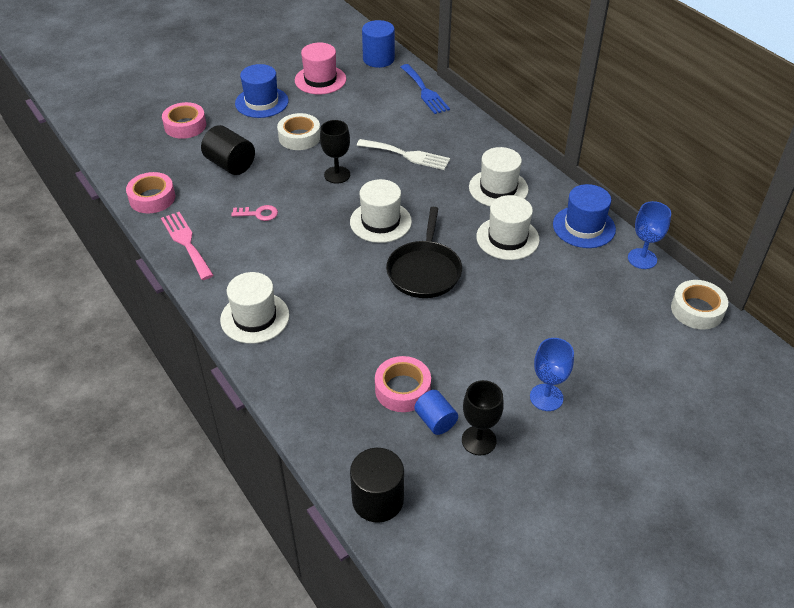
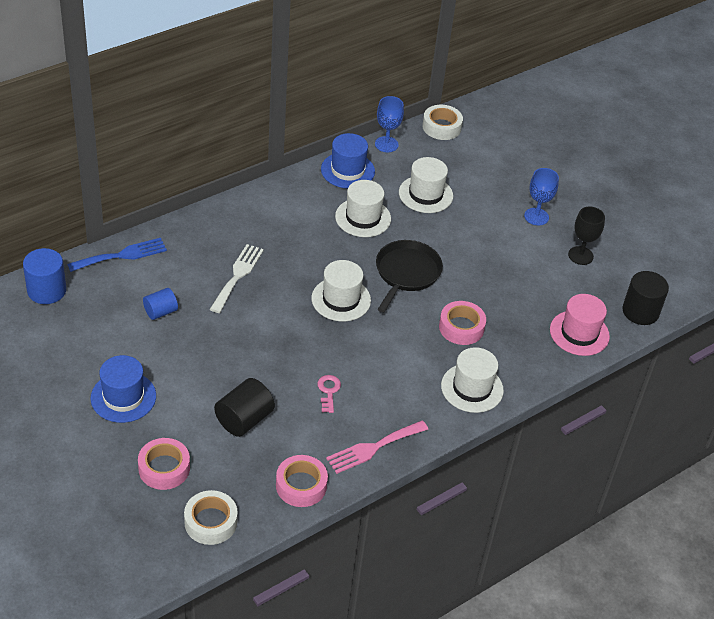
camera: 95 degrees left, 0 degrees up
(299, 137) = (198, 361): white tape -> white tape (210, 522)
(320, 80) = (83, 343): pink hat -> pink hat (579, 333)
(337, 175) = (267, 330): black goblet -> none
(402, 389) = (539, 294): pink tape -> pink tape (461, 327)
(424, 271) = (406, 273): black pan -> black pan turned 75 degrees counterclockwise
(435, 421) = (567, 277): blue cylinder -> blue cylinder (160, 312)
(498, 188) = (293, 216): white hat -> white hat (425, 194)

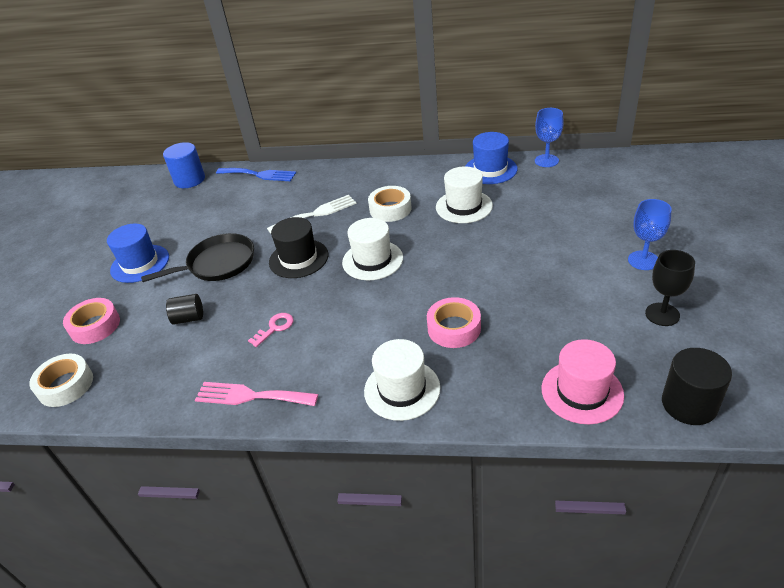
camera: 50 degrees right, 5 degrees down
(160, 312) = (235, 218): blue cylinder -> none
(244, 419) = (189, 318): black cylinder -> black cylinder, size x0.64
(275, 325) = (298, 258): none -> black hat
(301, 485) = (158, 395): pink tape -> none
(406, 273) = (453, 261): black pan -> black pan (218, 263)
(425, 194) = (542, 206): white hat -> none
(441, 127) = (615, 161): white tape -> white tape (390, 209)

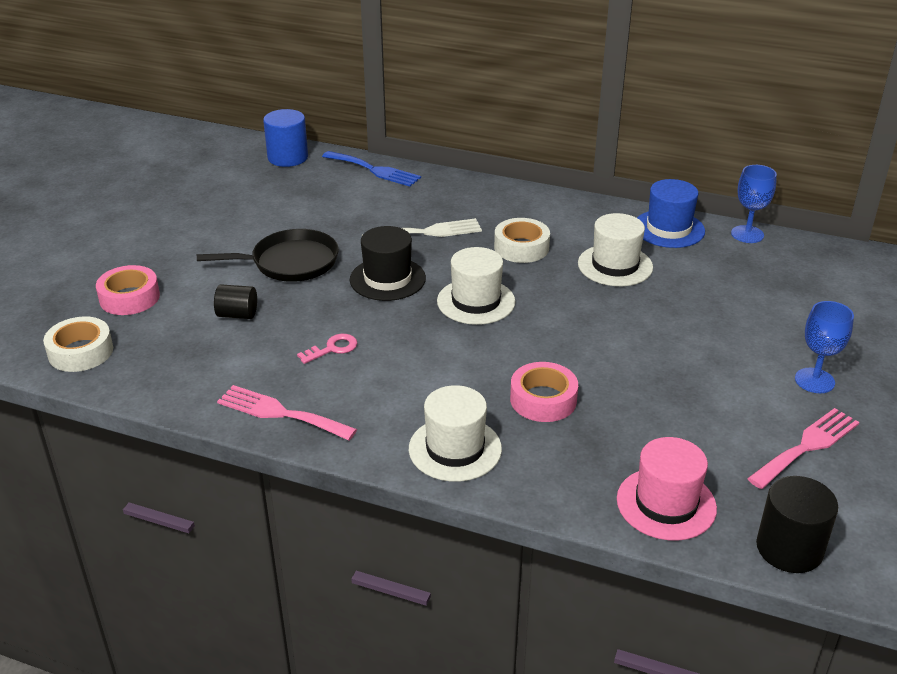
camera: 10 degrees right, 5 degrees down
(140, 263) = (200, 241): blue hat -> none
(662, 314) = (807, 446): black goblet -> pink fork

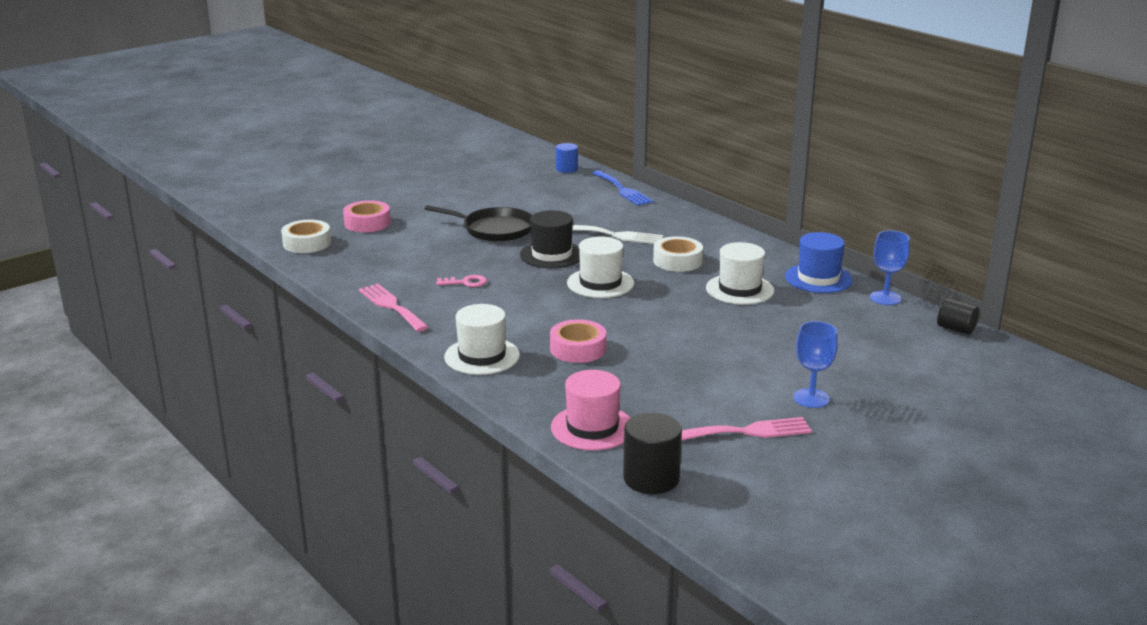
camera: 30 degrees right, 10 degrees down
(237, 314) = (425, 249): black cylinder -> black cylinder (956, 329)
(288, 157) = (566, 169): blue cylinder -> blue cylinder, size x0.64

